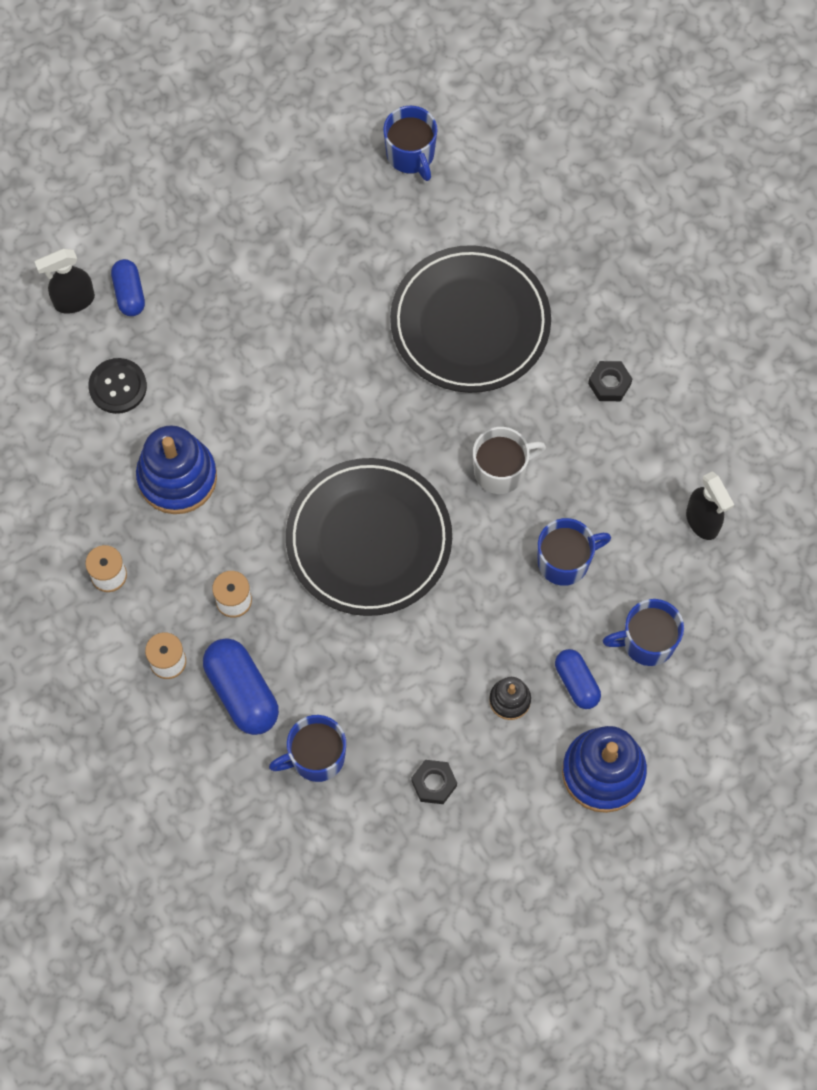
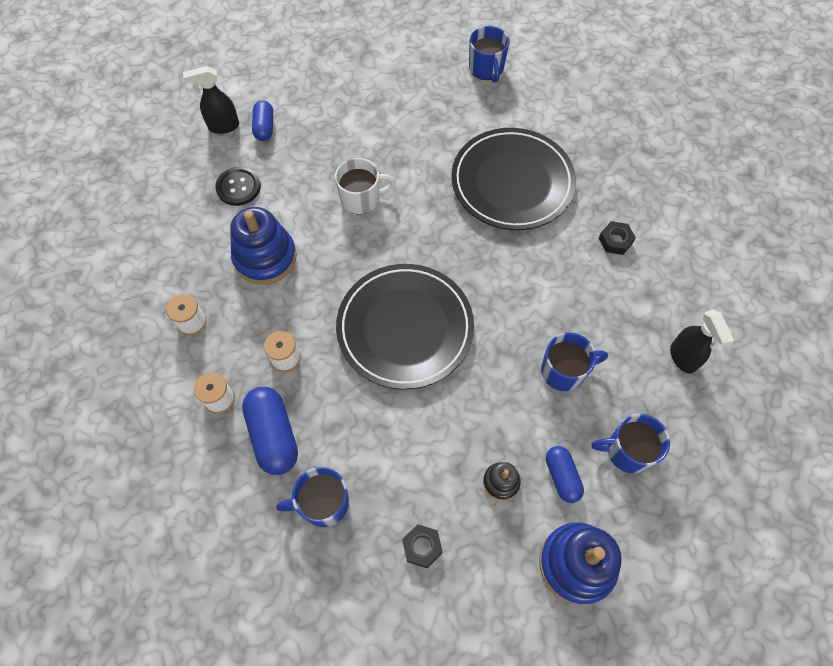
camera: 10 degrees right, 5 degrees down
(501, 470) = (520, 291): white mug -> white mug (361, 199)

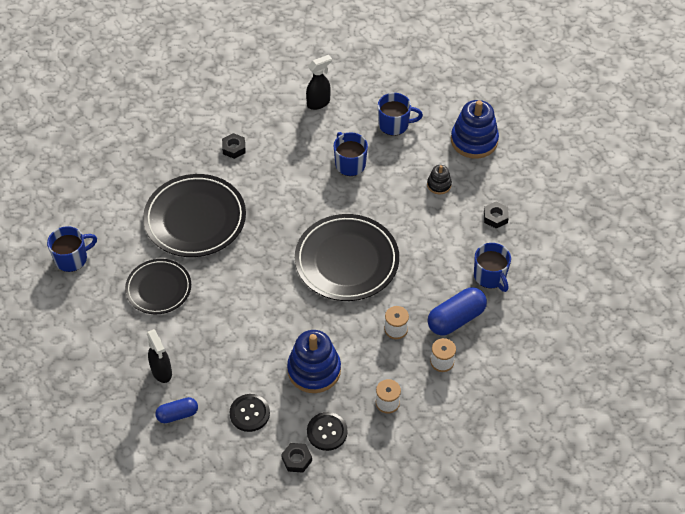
camera: 105 degrees left, 10 degrees down
(166, 218) = (296, 459): none -> black nut
(184, 252) = (327, 432): none -> black button
(223, 126) = (184, 449): black spray bottle -> black spray bottle (162, 372)
(361, 199) = (238, 318): white mug -> none
(424, 134) = (158, 288): none -> black plate
(562, 477) = (423, 155): blue capsule -> none
(627, 451) = (394, 124): blue mug -> blue mug turned 75 degrees counterclockwise

